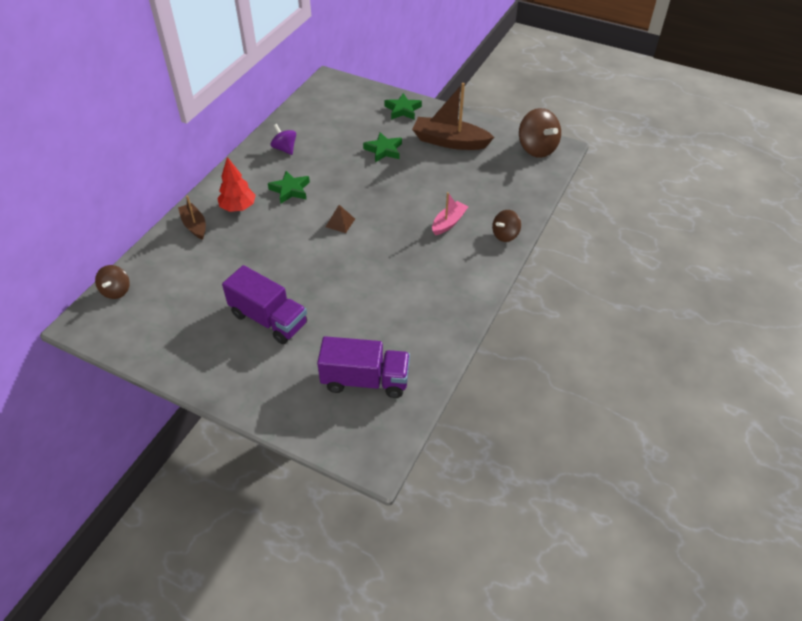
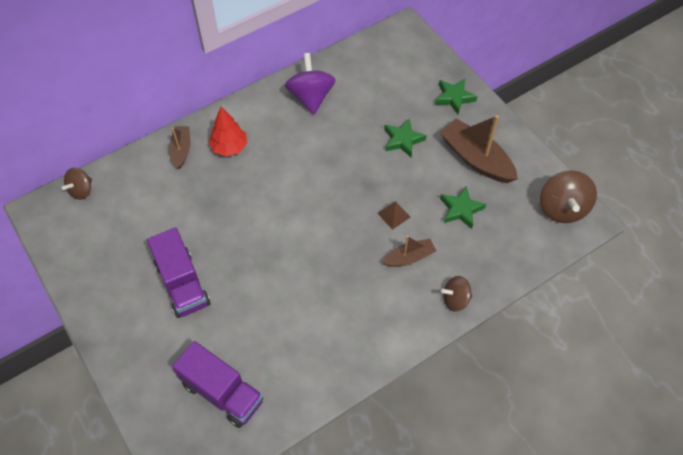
camera: 30 degrees right, 10 degrees up
(285, 149) = (311, 97): purple spinning top -> purple spinning top, size x1.67
(290, 190) = (286, 148): green star -> green star (461, 209)
(340, 222) = (308, 208): brown pyramid -> brown pyramid (394, 215)
(448, 223) = (409, 257): pink boat -> brown boat

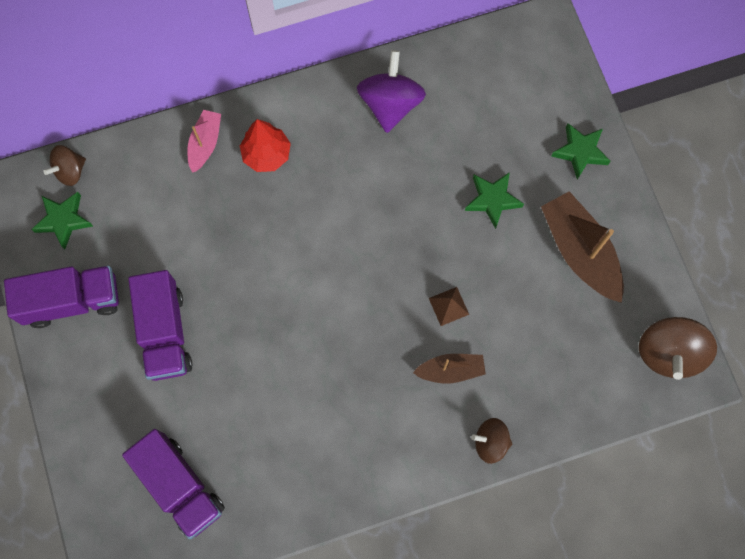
camera: 15 degrees right, 15 degrees up
(102, 279) = (72, 301): none -> purple truck
(181, 150) = (205, 144): brown boat -> pink boat
(461, 209) = (536, 320): green star -> green star (64, 220)

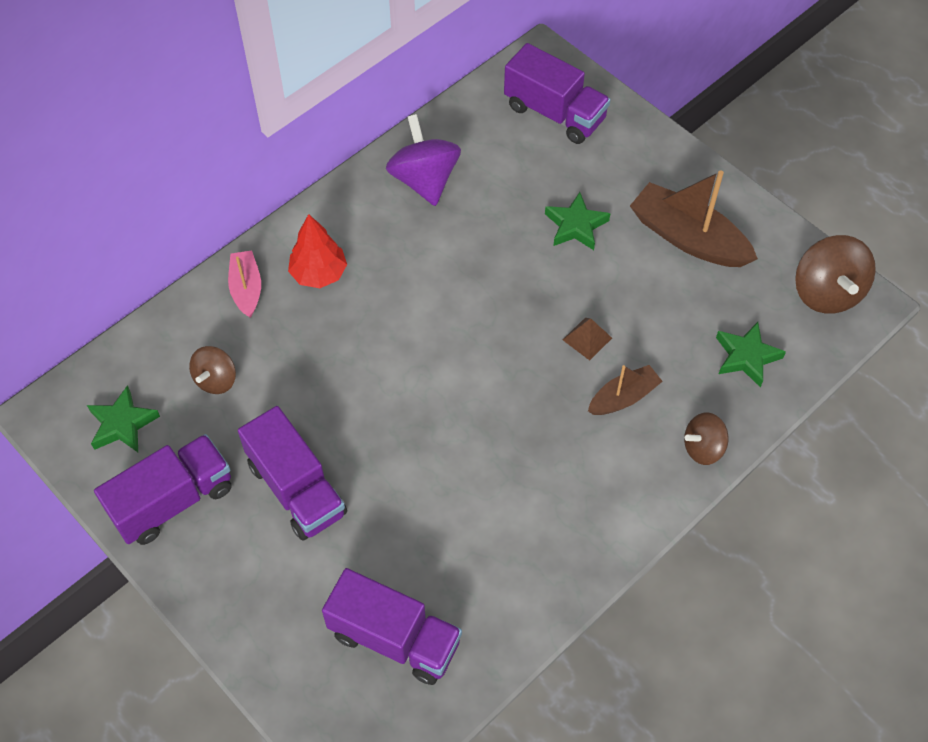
camera: 25 degrees left, 15 degrees down
(70, 171) = (107, 373): brown spinning top -> brown spinning top (216, 380)
(530, 85) = (554, 113): none -> purple truck
(580, 152) = (637, 151): green star -> green star (746, 356)

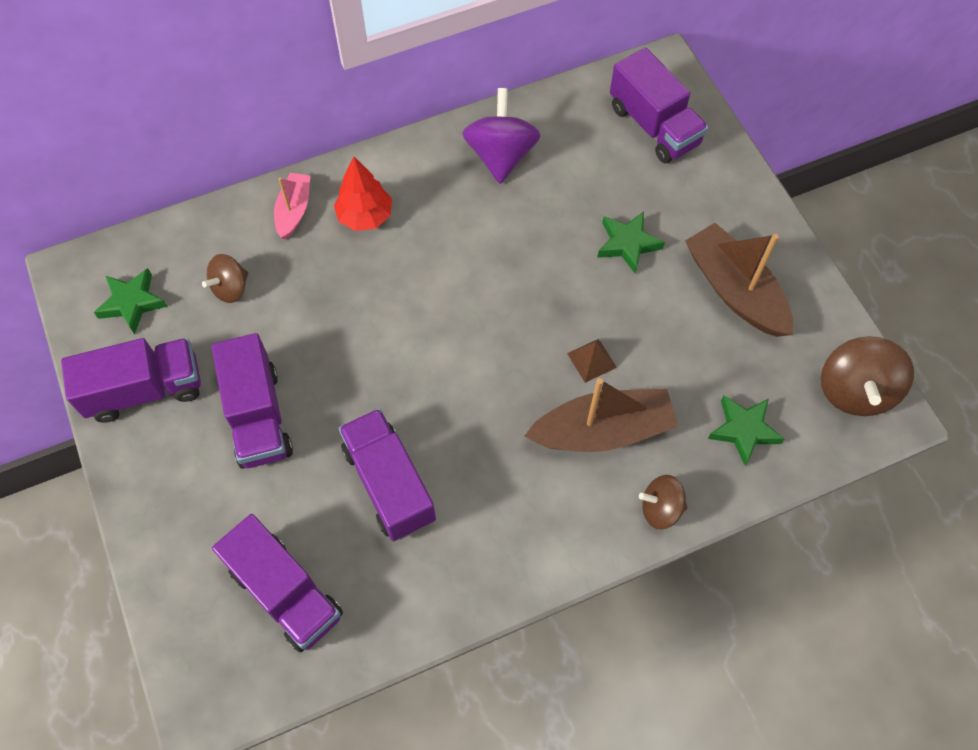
camera: 20 degrees right, 5 degrees up
(449, 508) = (389, 484): none -> purple truck
(623, 397) = (602, 431): brown boat -> brown boat, size x1.76

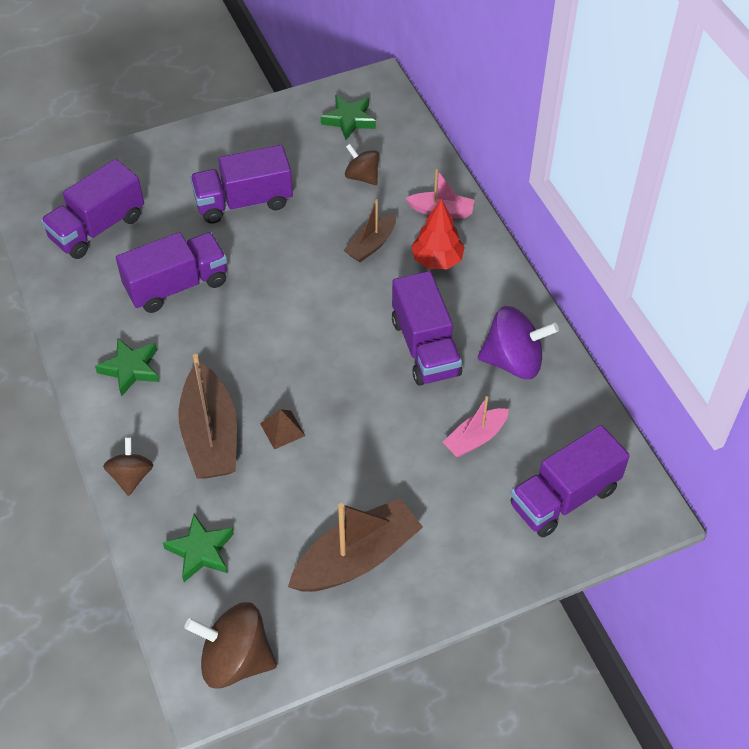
camera: 90 degrees right, 10 degrees down
(145, 390) = (271, 135): purple truck -> purple truck (425, 347)
(338, 279) = (371, 245): none -> brown boat
(593, 191) = (475, 438): none -> pink boat
(628, 244) = (411, 465): green star -> green star (131, 369)

